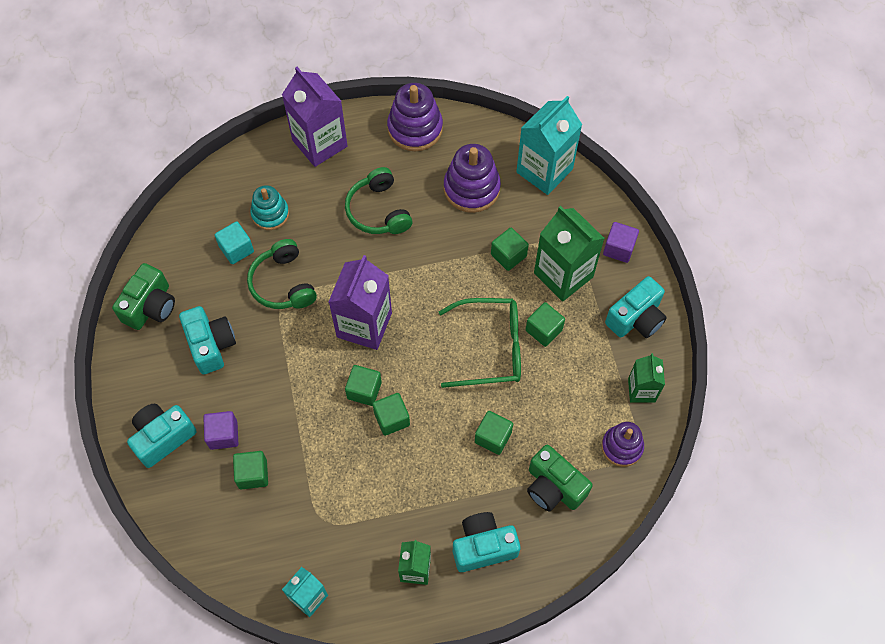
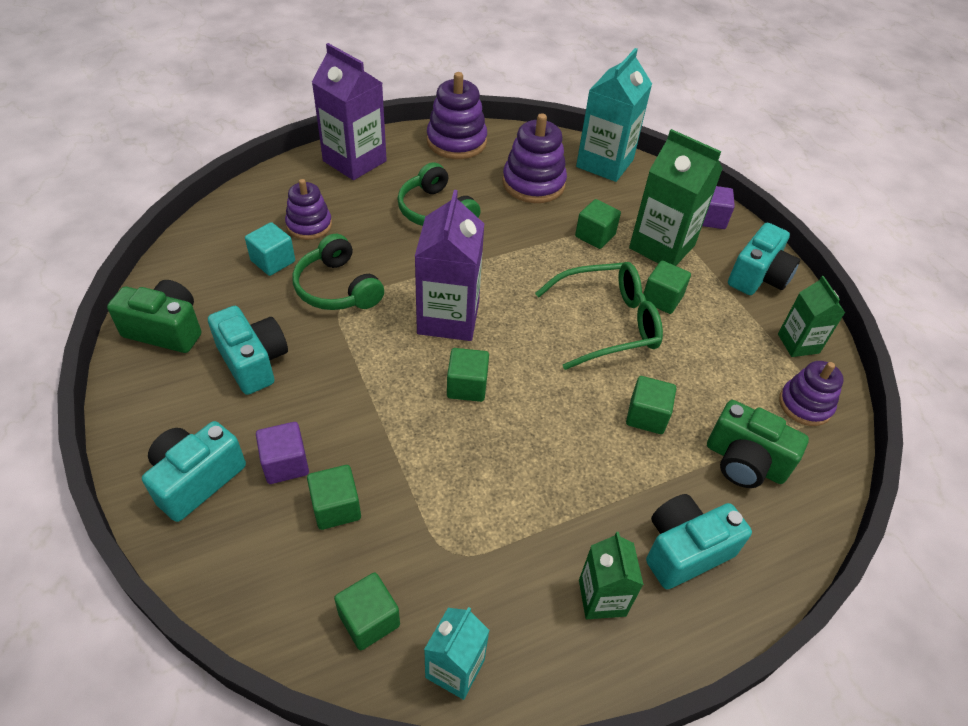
camera: 15 degrees left, 15 degrees down
(150, 306) = (166, 330): green camera -> green camera turned 90 degrees counterclockwise
(270, 214) = (309, 225): turquoise stacking toy -> purple stacking toy
(392, 419) = (511, 413): green cube -> green cube (369, 620)

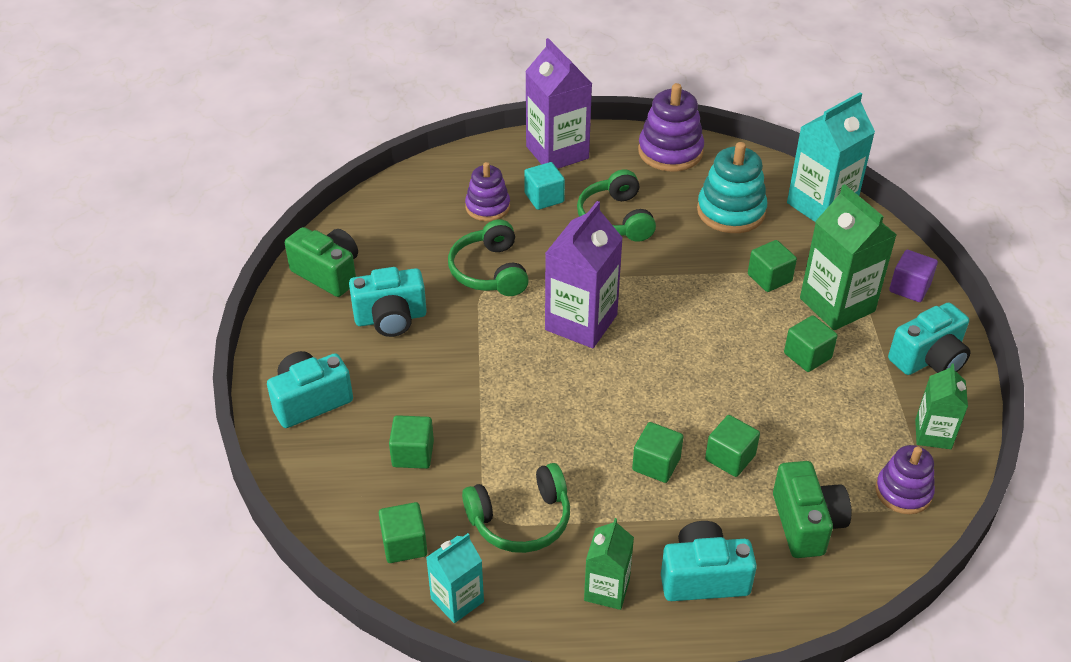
camera: 25 degrees right, 5 degrees down
(253, 362) = (390, 318): turquoise camera -> turquoise camera turned 90 degrees clockwise
(273, 261) = (441, 233): turquoise cube -> turquoise cube (544, 198)
(285, 464) = (385, 408): purple cube -> none
(467, 386) = (570, 387): green cube -> green cube (656, 464)
(482, 547) = (521, 520): none -> green headphones
(533, 184) = (731, 211): purple stacking toy -> turquoise stacking toy
(608, 323) = (737, 365): green glasses -> none
(744, 462) = (806, 523): green camera -> green camera turned 150 degrees counterclockwise

